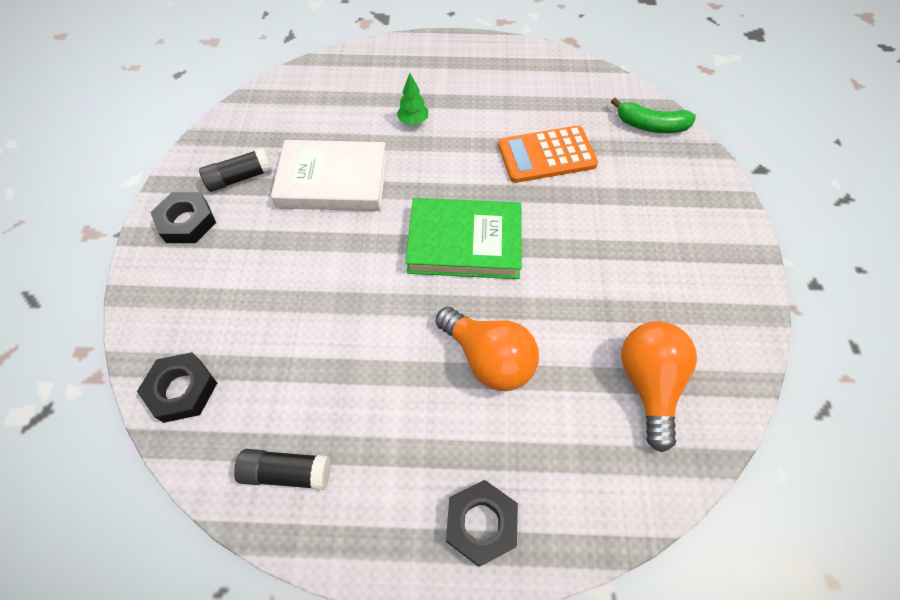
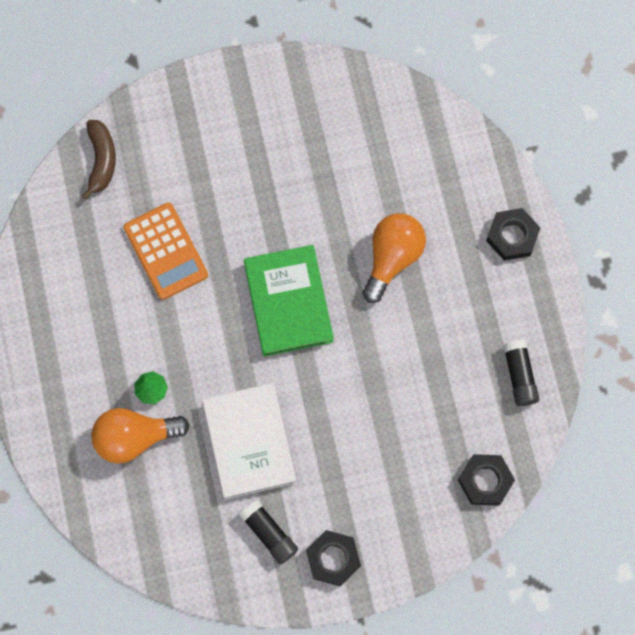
camera: 105 degrees left, 15 degrees up
(648, 384) = (379, 140): orange light bulb -> orange light bulb (135, 437)
(651, 126) = (101, 160): green banana -> brown banana

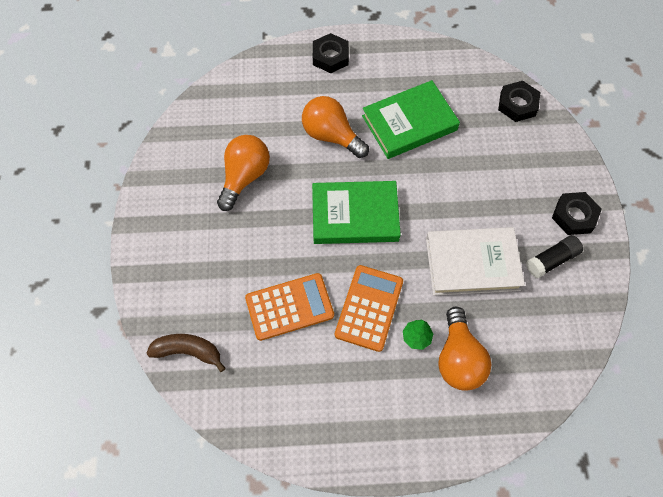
camera: 80 degrees left, 10 degrees down
(177, 335) = (369, 308): none -> orange calculator
(317, 170) = (244, 177): none -> orange light bulb
(429, 348) = (409, 123): none -> green book
(519, 375) = (439, 70): black glue stick -> none

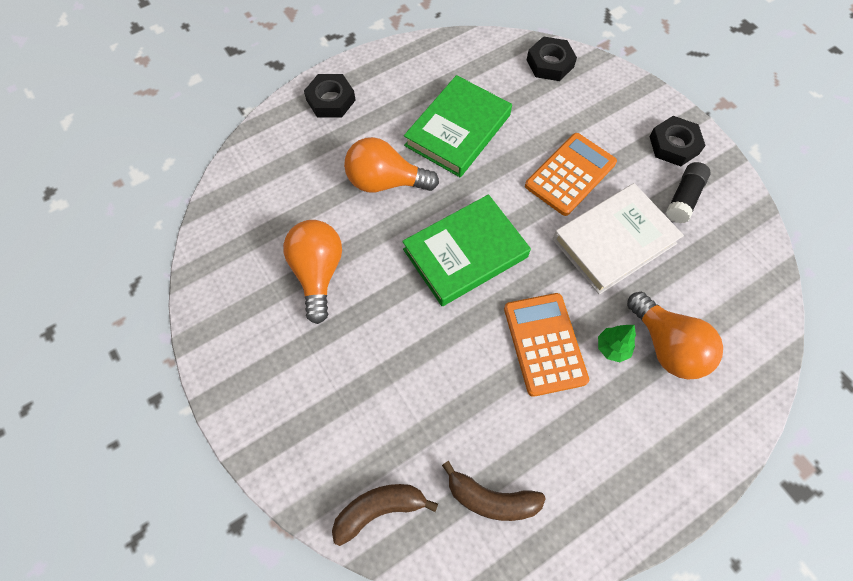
camera: 30 degrees left, 0 degrees up
(263, 387) = (491, 499): none -> brown banana
(289, 307) = (461, 390): orange calculator -> orange calculator (570, 174)

